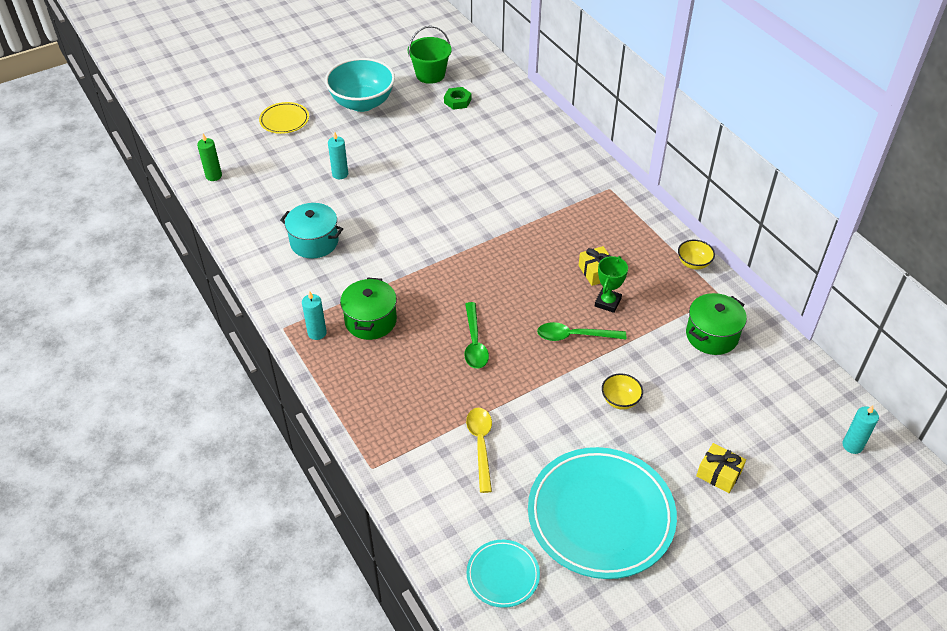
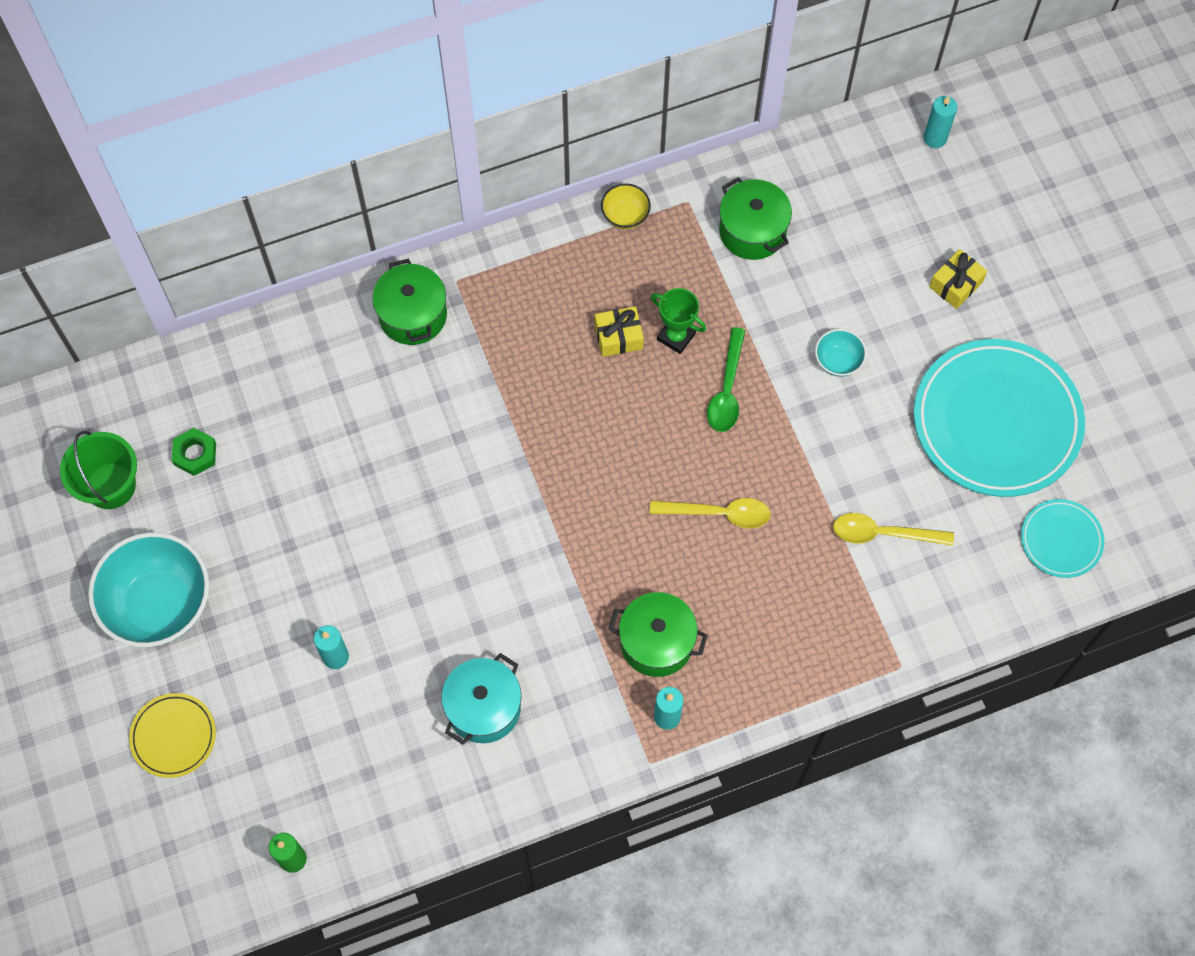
camera: 80 degrees left, 20 degrees up
(474, 342) = (718, 513): green spoon -> yellow spoon
(577, 173) = (413, 315): none -> green pot
(620, 400) = (838, 361): yellow bowl -> turquoise bowl

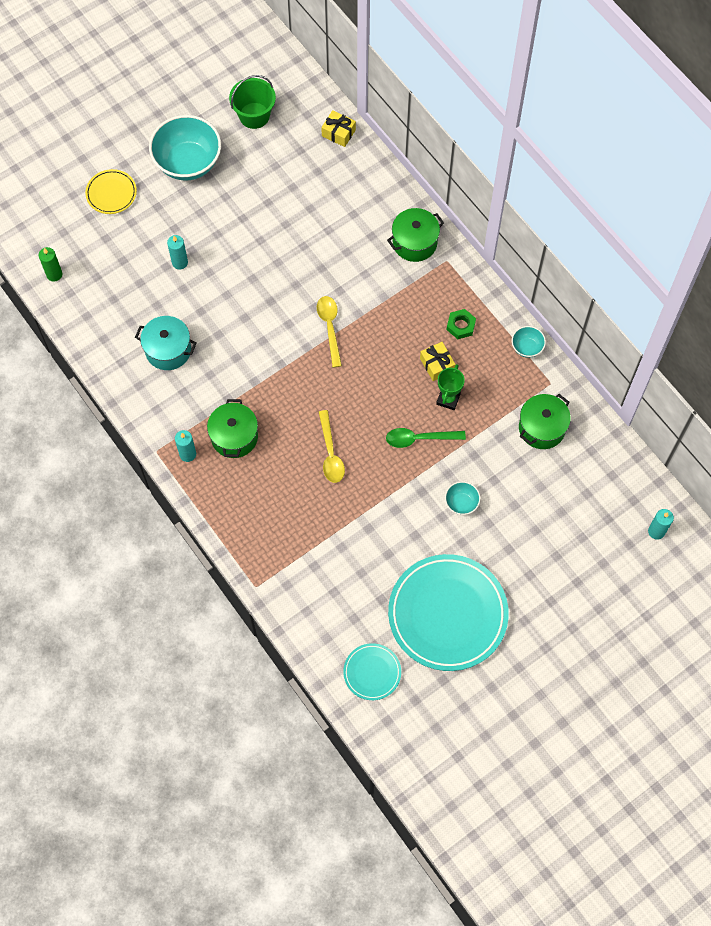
camera: 75 degrees right, 0 degrees up
(195, 454) = (286, 152): green nut -> green nut (461, 326)
(625, 216) = (527, 347): yellow bowl -> turquoise bowl
(883, 533) = (345, 557): yellow spoon -> yellow spoon (330, 327)
(955, 284) = (544, 567): yellow gift -> yellow gift (338, 133)

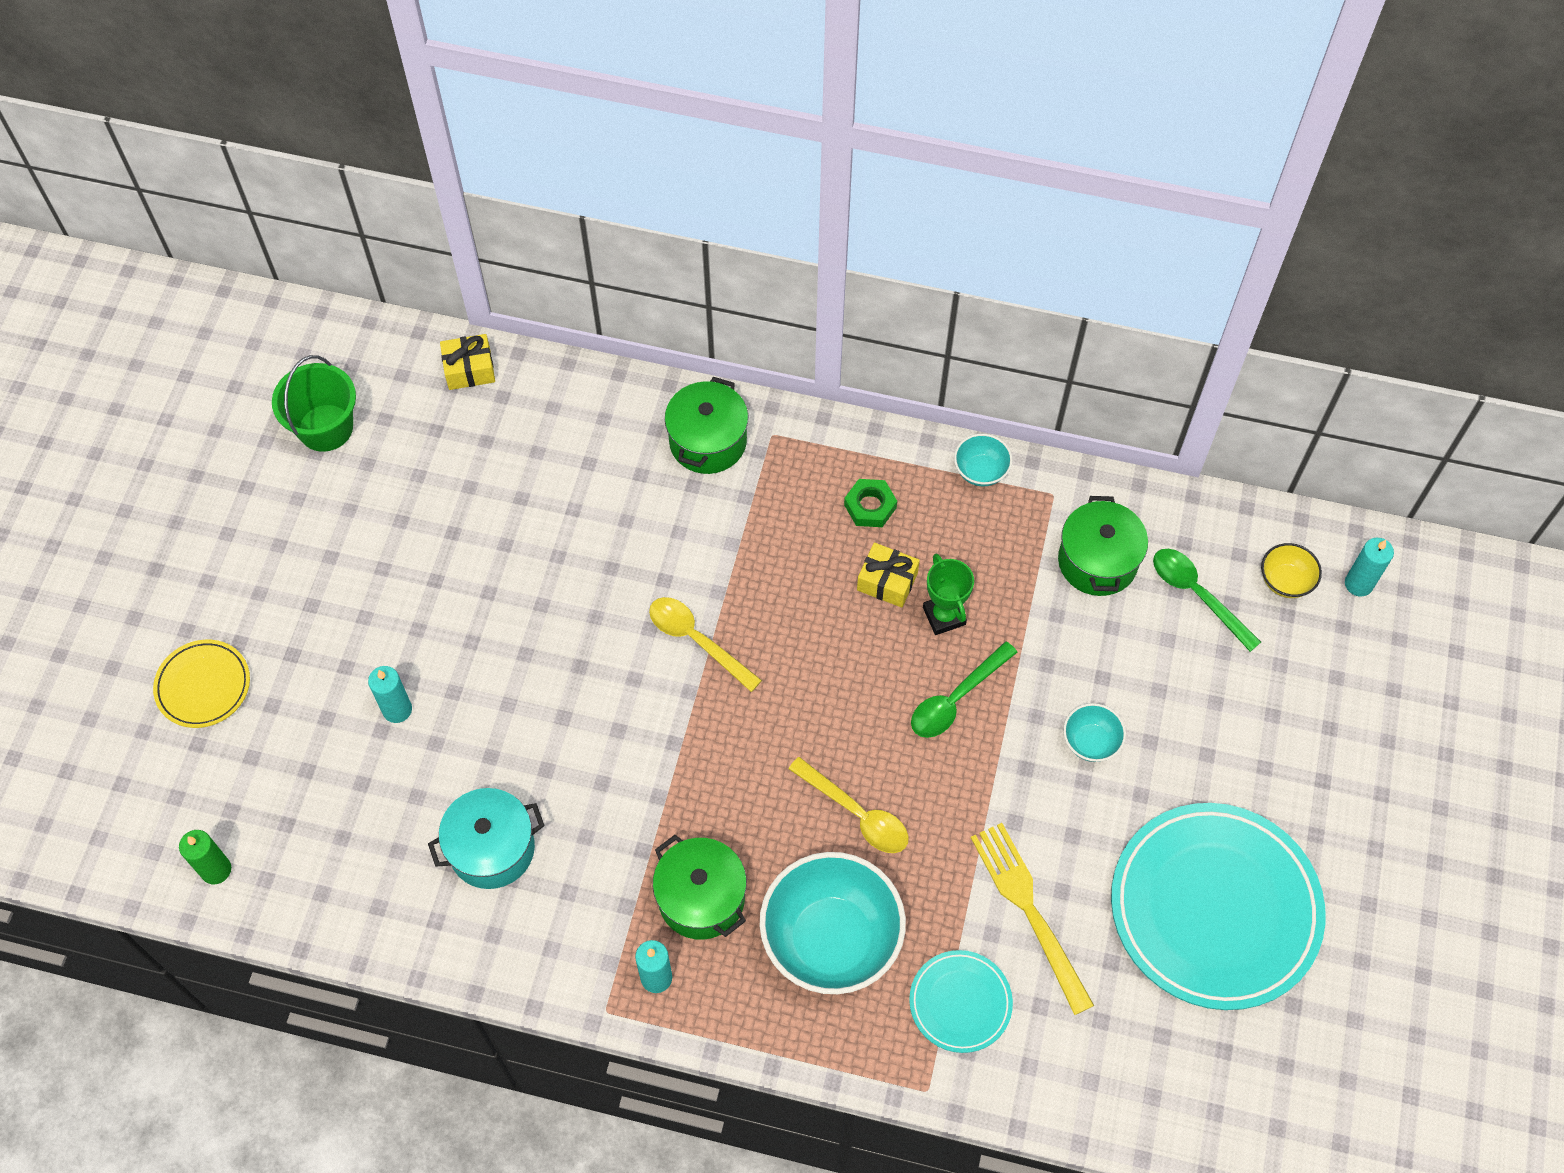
camera: 40 degrees left, 5 degrees down
(188, 162) = (284, 560): turquoise bowl -> turquoise bowl (831, 939)
(366, 550) = (1028, 910): none -> yellow fork
(372, 672) = (1195, 1076): turquoise plate -> turquoise plate (960, 1002)
(574, 478) = (1197, 595): none -> green spoon
(622, 503) = (1285, 581): none -> yellow bowl

